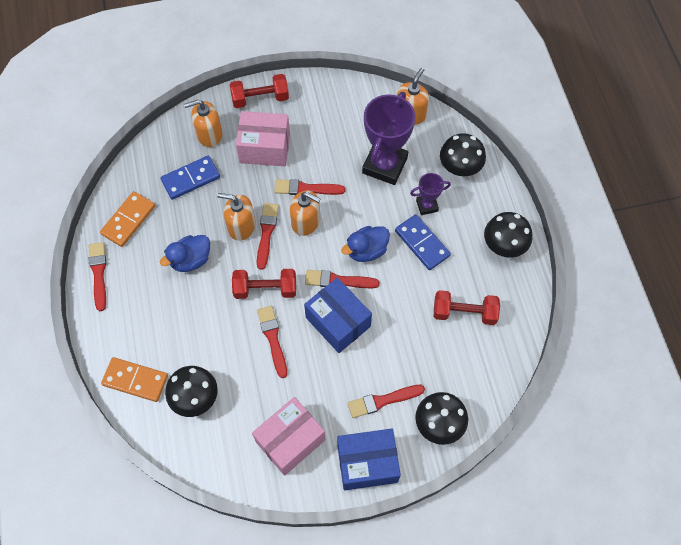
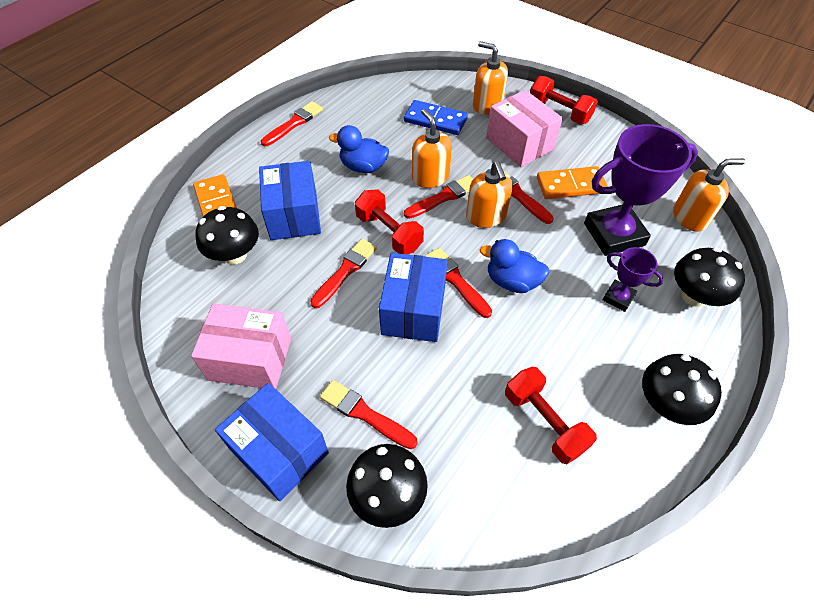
camera: 50 degrees right, 10 degrees down
(128, 220) = (358, 110): orange domino -> orange domino (570, 185)
(194, 336) = (294, 215): none -> blue box
(422, 243) = (574, 323): blue domino -> none

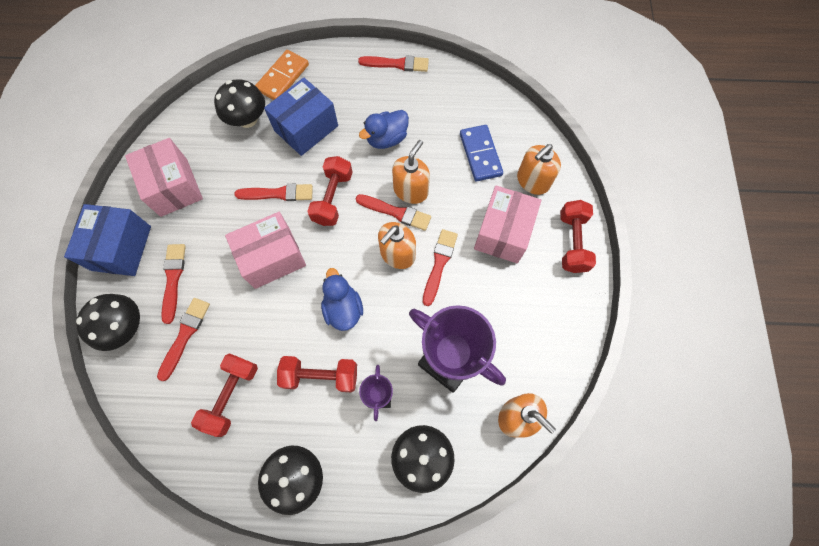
camera: 55 degrees right, 15 degrees up
(363, 167) = (386, 139): blue duck -> blue duck turned 105 degrees counterclockwise
(413, 310) = (272, 258): blue box -> pink box
(456, 281) = (318, 270): red brush -> red brush (185, 335)
(487, 105) = (532, 181): orange soap dispenser -> orange soap dispenser turned 135 degrees counterclockwise
(570, 185) = (482, 299): orange domino -> none
(570, 333) = (321, 376): none -> red dumbbell

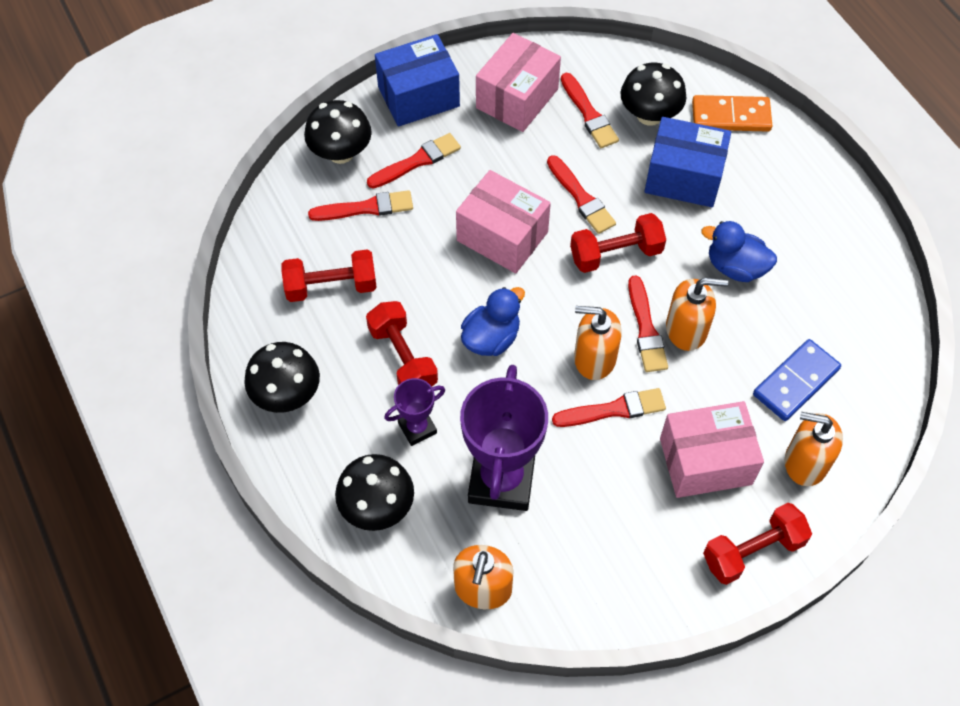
camera: 60 degrees right, 10 degrees down
(397, 64) = (850, 222): red brush -> red brush (589, 114)

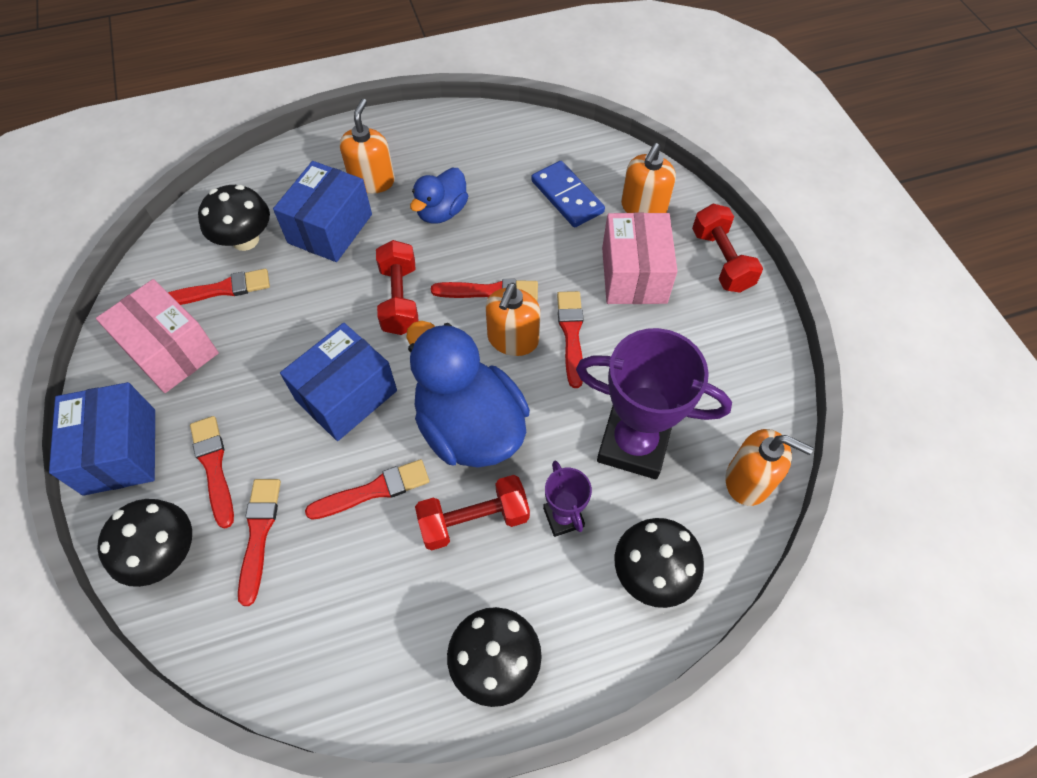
camera: 80 degrees left, 0 degrees up
(331, 286) = (358, 589): red dumbbell -> none
(491, 338) = (469, 427): blue duck -> blue duck, size x1.81
(502, 236) = (346, 395): pink box -> blue box
(581, 198) = (323, 316): red brush -> red brush (374, 490)
(686, 329) = (498, 261): orange soap dispenser -> orange soap dispenser (372, 180)
(731, 116) = (275, 179): orange domino -> none

